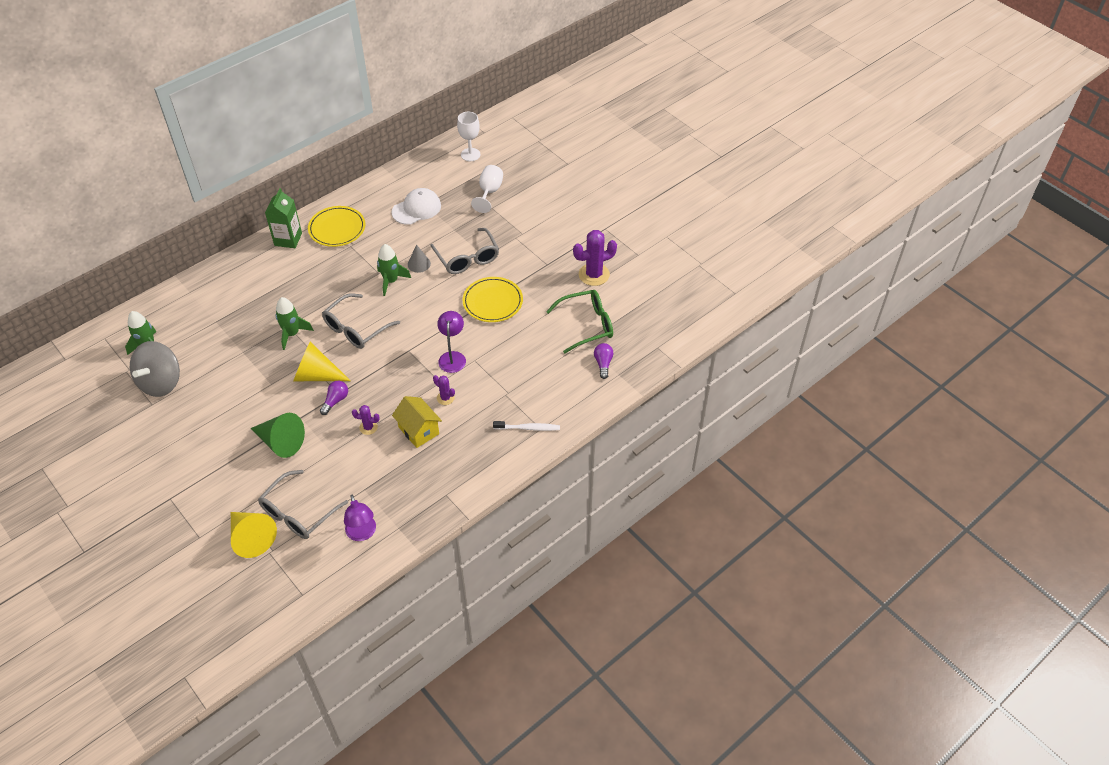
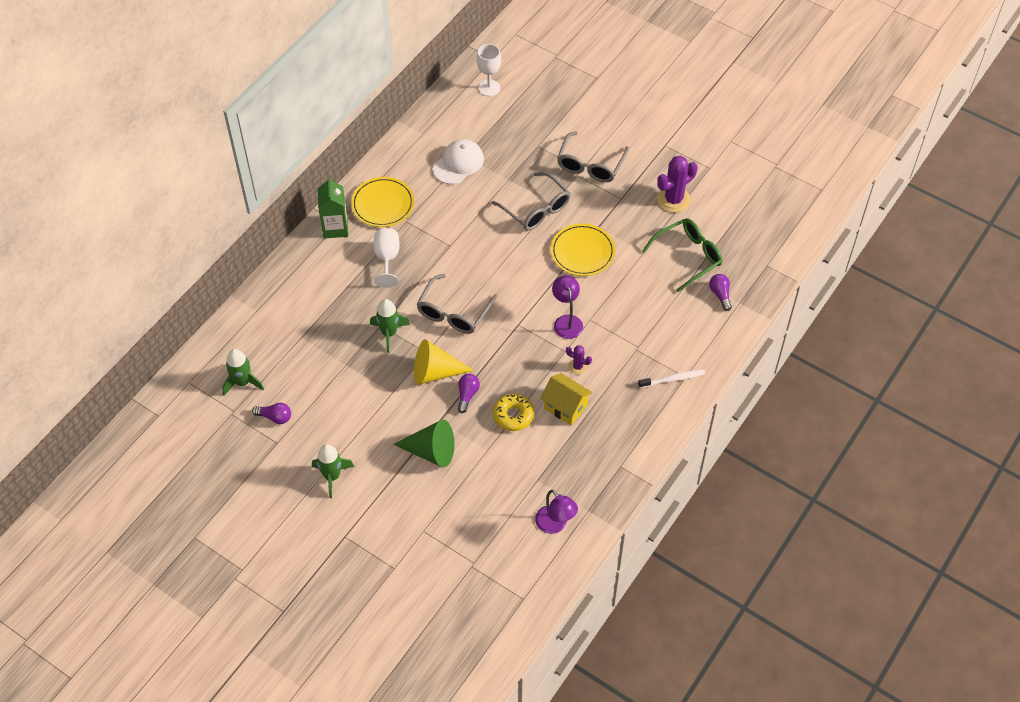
camera: 15 degrees left, 5 degrees up
(161, 382) = (275, 417): grey spinning top -> purple light bulb
(251, 537) = (447, 555): yellow cone -> none
(298, 513) = (482, 520): grey glasses -> grey glasses (590, 165)
(368, 427) = (513, 415): purple cactus -> yellow donut
(391, 281) = (467, 252): green rocket -> green rocket (332, 476)
(419, 264) = (488, 226): grey cone -> none
(489, 192) = (528, 128): white goblet -> white goblet (387, 259)

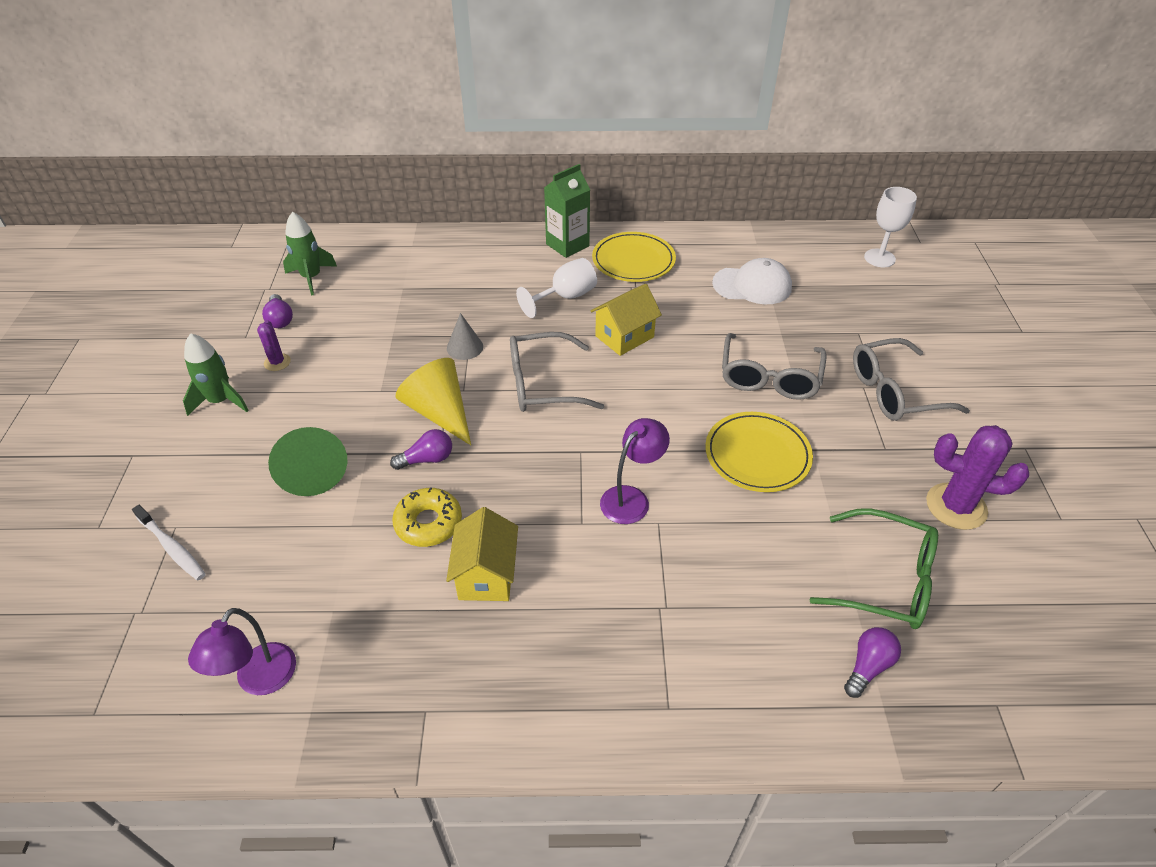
camera: 55 degrees right, 10 degrees down
(389, 333) = (465, 347): green rocket -> grey cone
(448, 252) = (624, 337): none -> yellow house
(578, 366) = (567, 551): purple cactus -> purple cactus (277, 362)
(673, 379) = (648, 691): white toothbrush -> white toothbrush (172, 547)

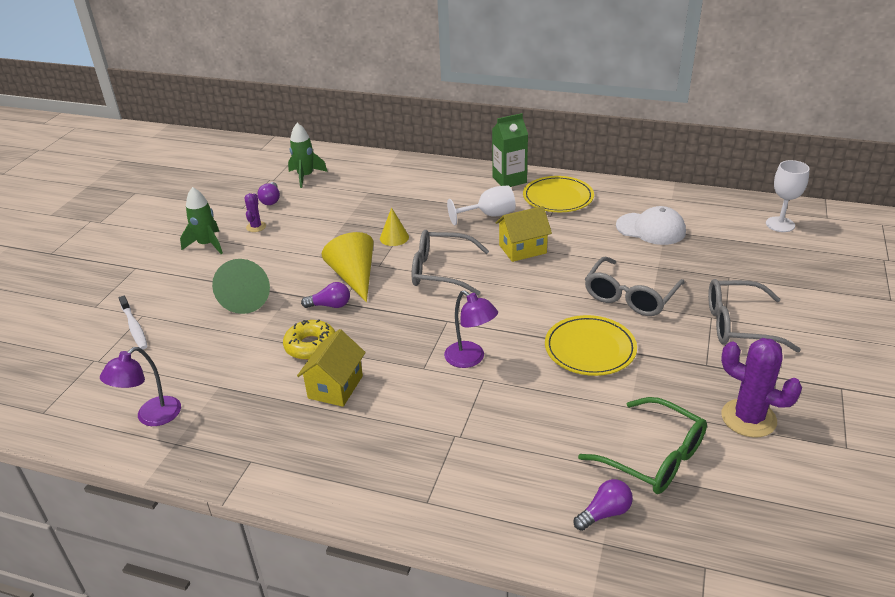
camera: 20 degrees right, 10 degrees down
(465, 347) = (394, 237): grey cone -> yellow cone
(631, 498) = (470, 359): purple lamp -> purple lamp turned 75 degrees clockwise

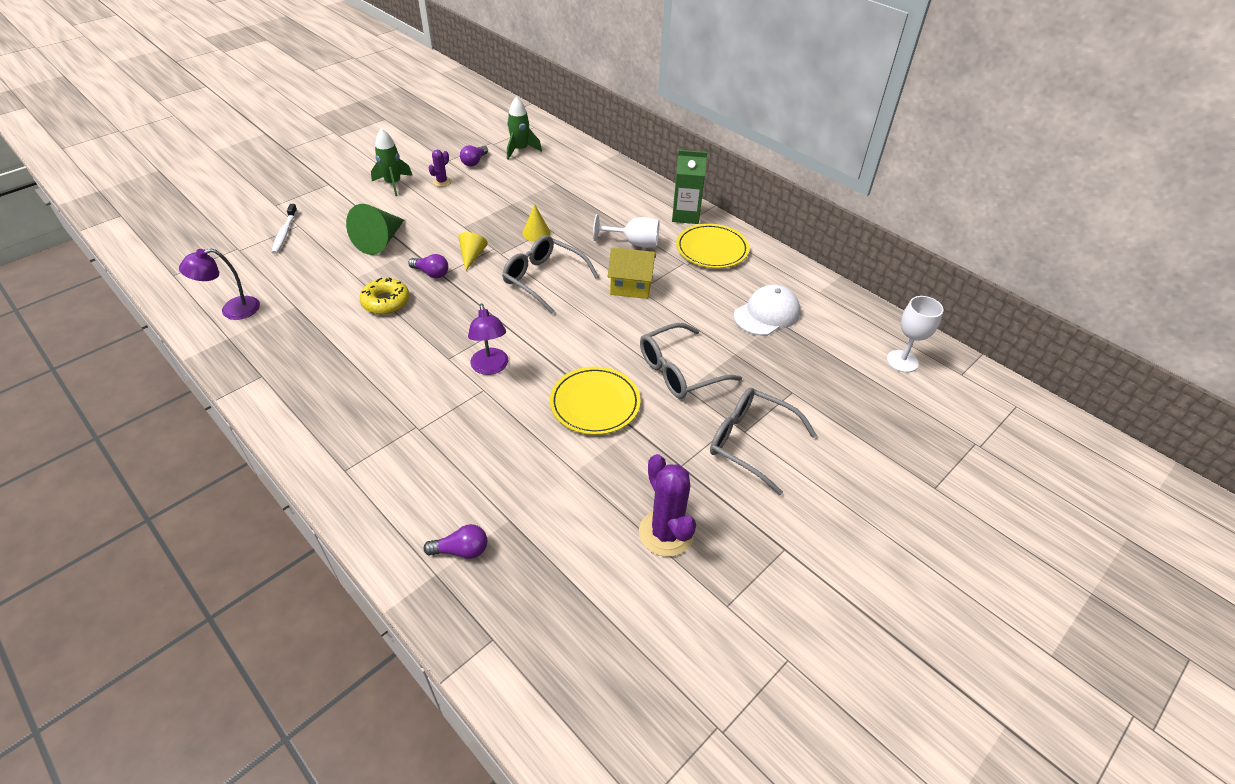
camera: 25 degrees right, 10 degrees up
(335, 387) = (371, 344): yellow house -> none
(354, 277) = (472, 256): yellow cone -> yellow cone, size x0.58
(651, 229) = (767, 314): white cap -> white cap turned 90 degrees counterclockwise
(654, 457) = (548, 525): green glasses -> none

